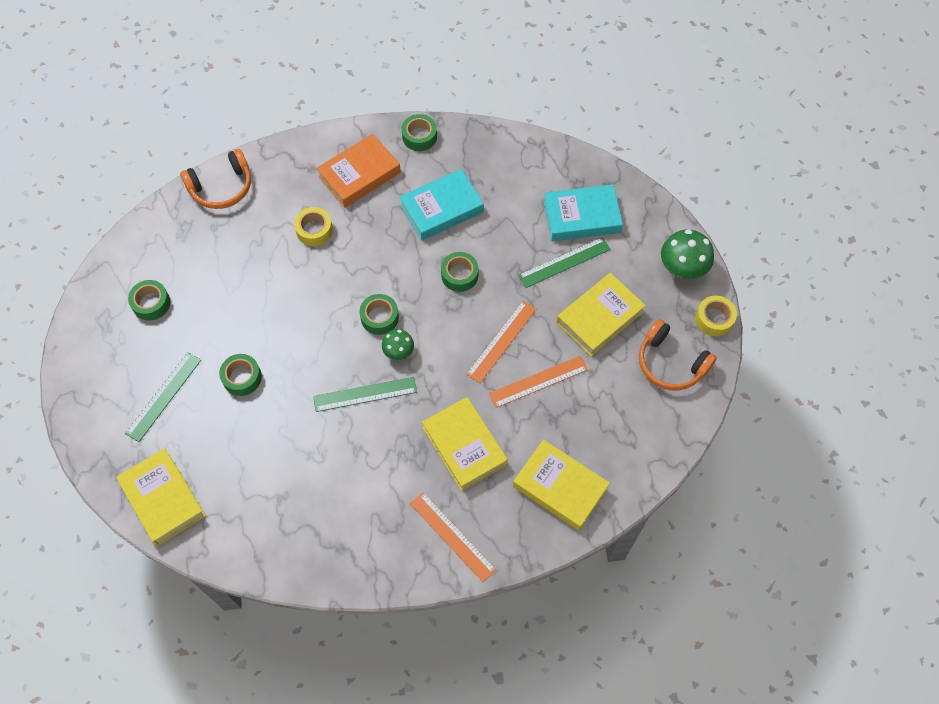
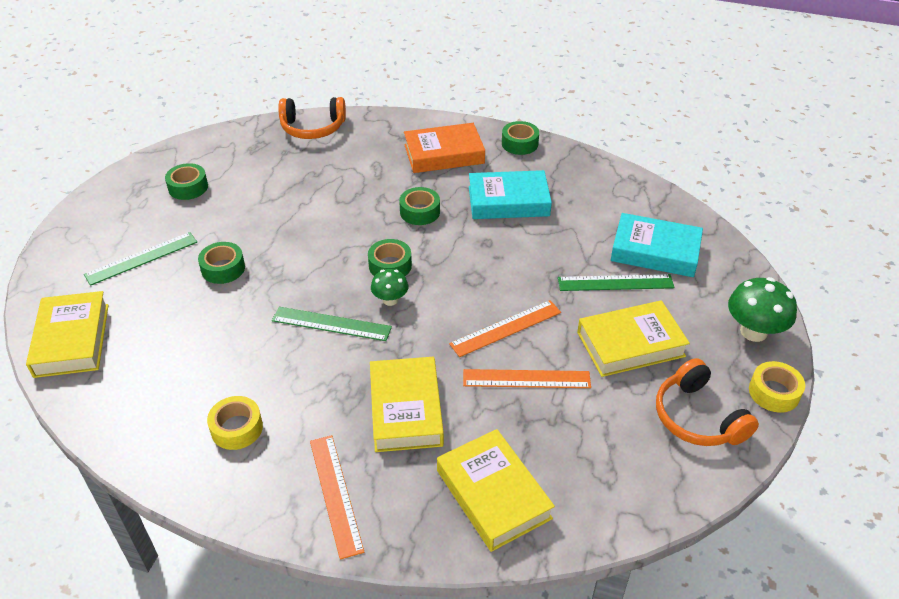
camera: 25 degrees right, 20 degrees down
(314, 230) = (373, 180): yellow tape -> yellow tape (237, 428)
(459, 275) = (494, 258): green tape -> green tape (420, 212)

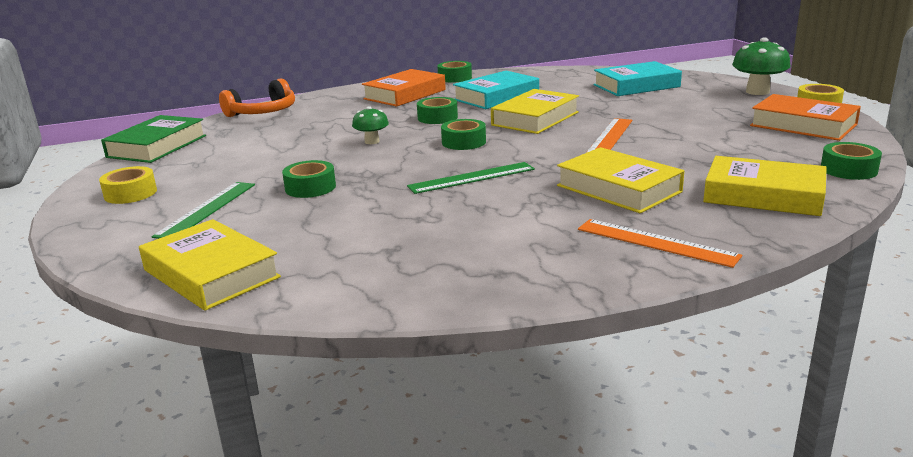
camera: 35 degrees left, 20 degrees down
(188, 187) = (187, 165): green tape -> green tape (848, 170)
(198, 145) = (157, 146): none -> green book
(237, 428) = (498, 249): yellow tape -> yellow tape (130, 193)
(390, 300) = (497, 154): green mushroom -> green mushroom (372, 141)
(526, 379) = (671, 148): orange ruler -> none
(615, 283) = (639, 101): green ruler -> none
(630, 344) = (702, 117): yellow book -> yellow book (535, 119)
(698, 417) = (803, 125): orange headphones -> orange book

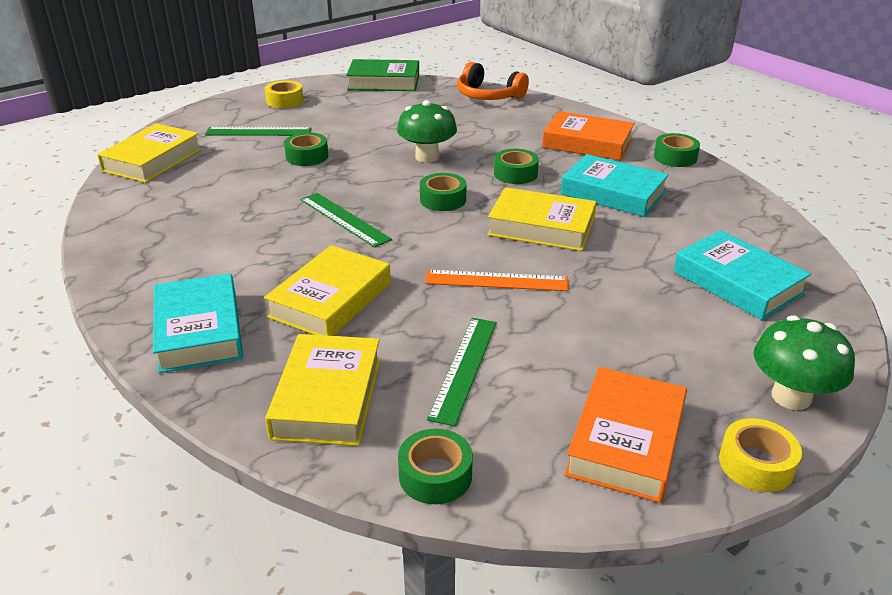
camera: 70 degrees right, 10 degrees up
(372, 141) = (427, 157): green mushroom -> green mushroom, size x1.67
(656, 242) = (199, 331): orange ruler -> turquoise book
(726, 154) = (464, 368): none -> green ruler

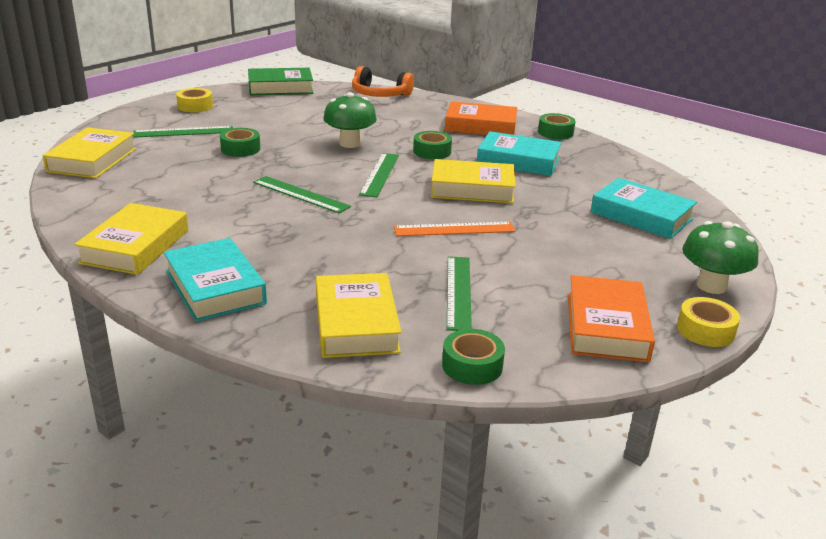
camera: 15 degrees left, 5 degrees down
(331, 300) = (321, 254): yellow book -> yellow book (135, 246)
(443, 199) = (380, 174): green tape -> green ruler

